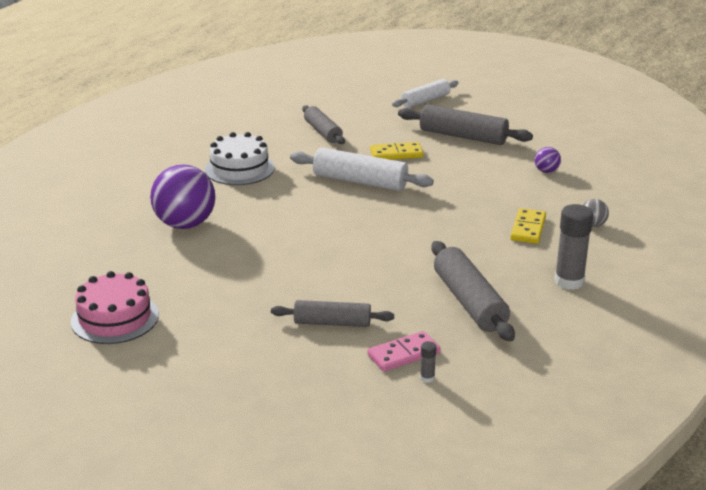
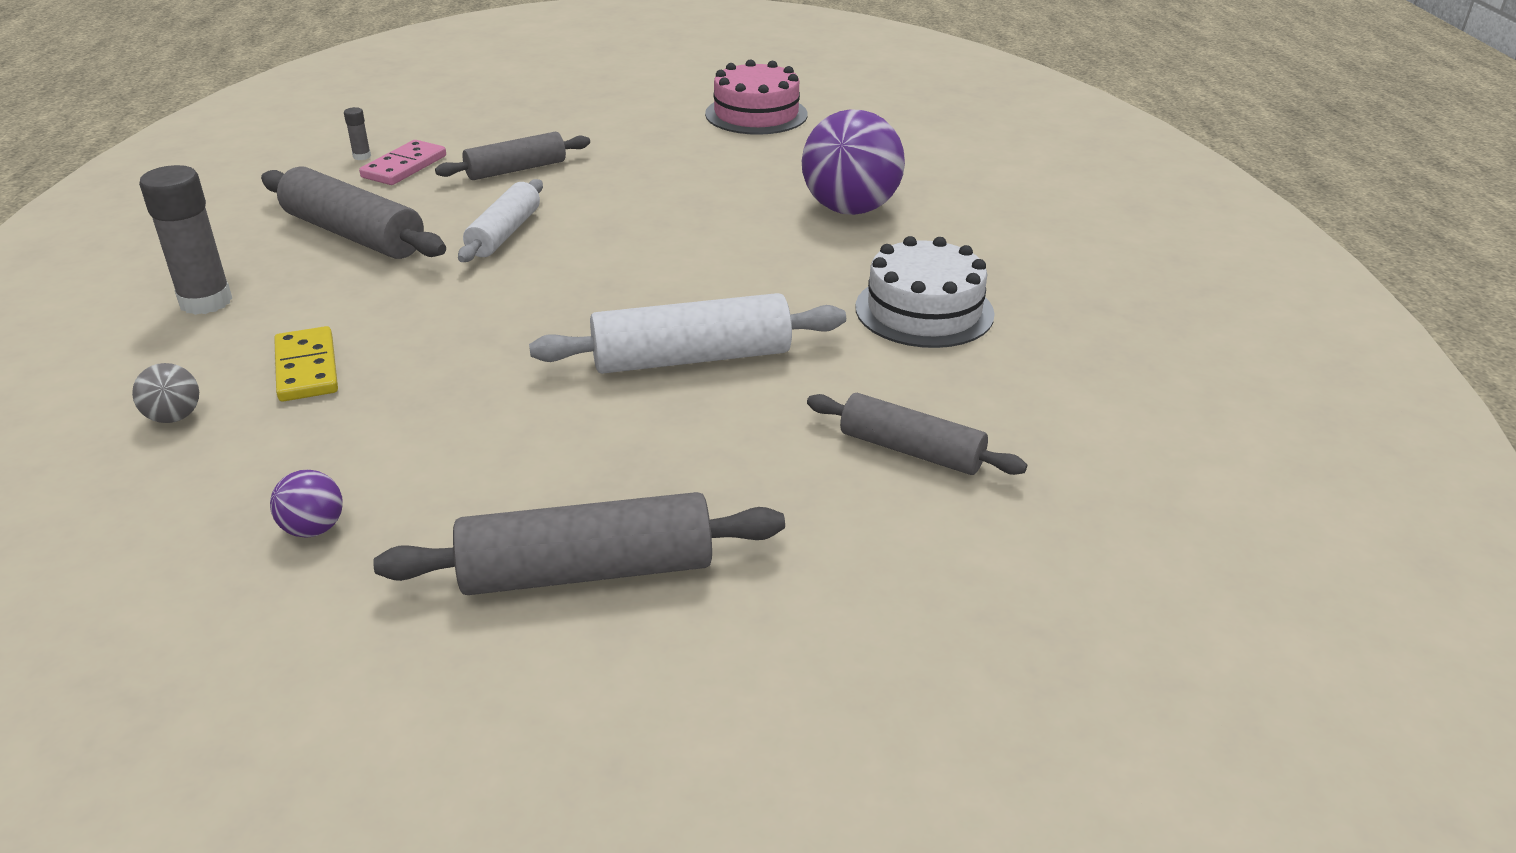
camera: 145 degrees right, 5 degrees up
(396, 154) = (692, 450): yellow domino -> none
(425, 101) = (811, 689): white rolling pin -> white rolling pin (504, 233)

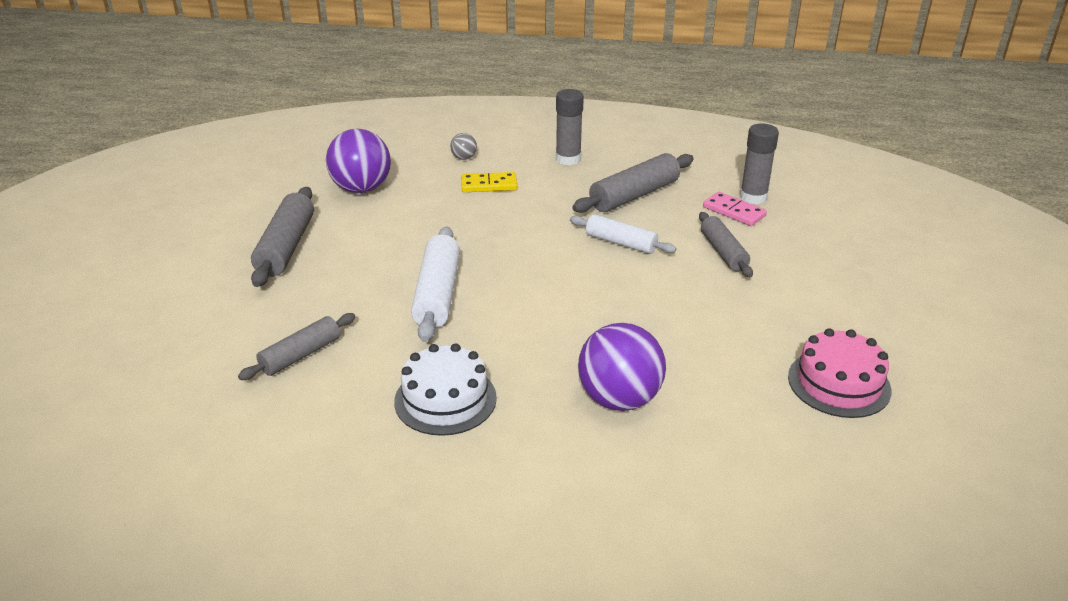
camera: 105 degrees right, 0 degrees up
(313, 529) = (361, 189): purple ball -> purple ball, size x2.26
(362, 156) = (753, 197): grey glue stick -> grey glue stick, size x2.27

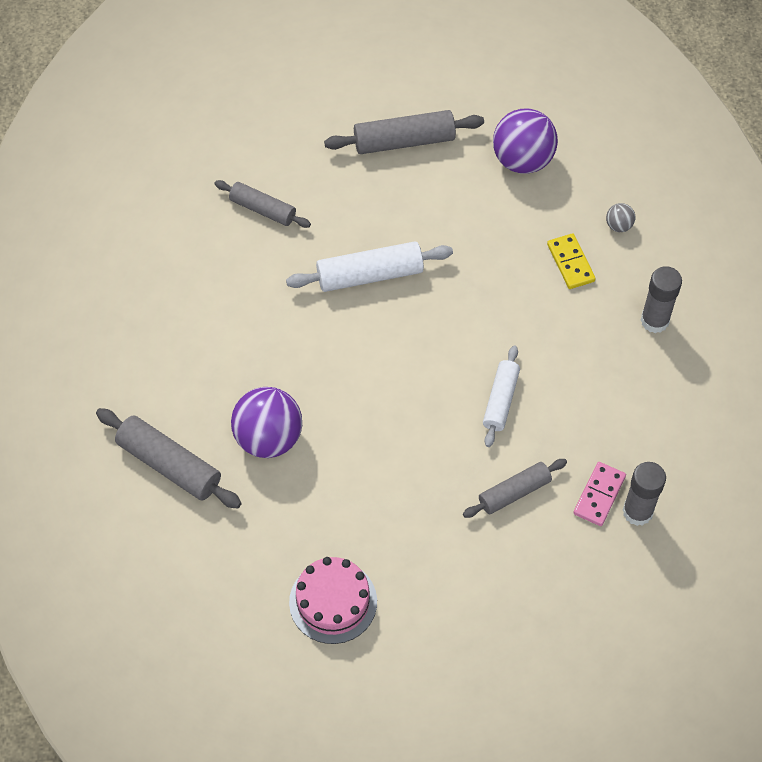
camera: 75 degrees right, 25 degrees up
(445, 399) = (237, 320): white cake -> none
(634, 195) = (598, 397): grey rolling pin -> grey rolling pin (169, 465)

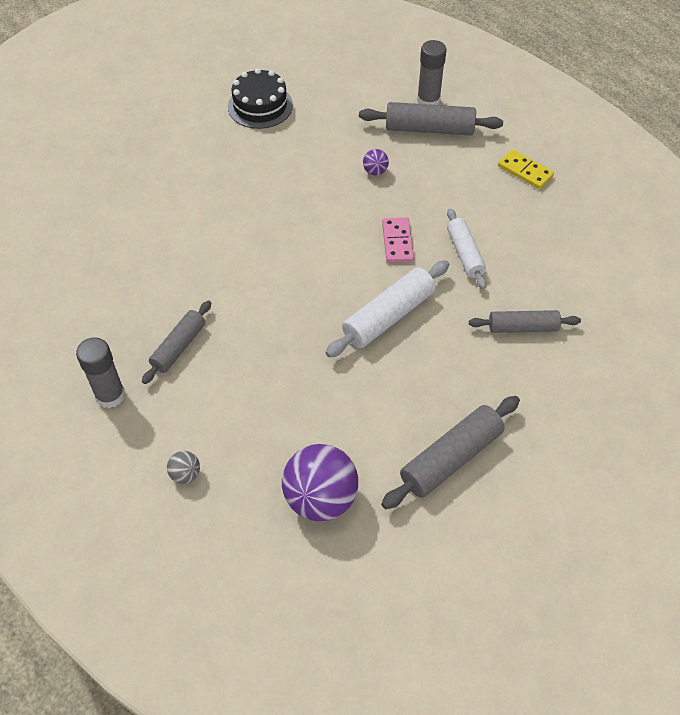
camera: 150 degrees right, 5 degrees down
(268, 438) = (375, 171): purple ball -> purple ball, size x0.44
(333, 602) = (260, 106): pink cake -> black cake
(500, 400) = (216, 270): white rolling pin -> white rolling pin (465, 254)
(514, 492) = (170, 214): grey rolling pin -> grey rolling pin (179, 347)
(570, 263) = (215, 412): yellow domino -> yellow domino (525, 171)
(599, 495) = (102, 240): pink domino -> pink domino (397, 242)
(637, 511) = (66, 241): grey glue stick -> grey glue stick (428, 101)

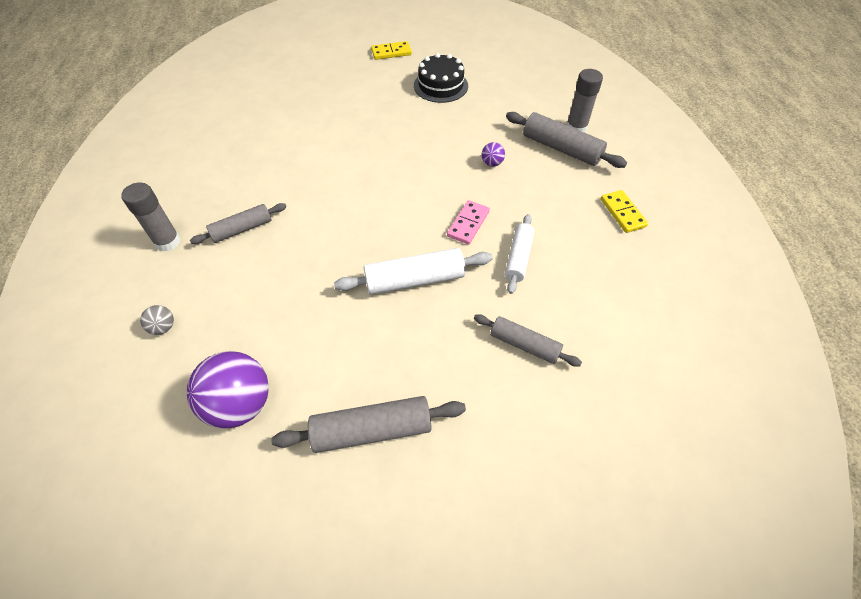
camera: 30 degrees right, 0 degrees up
(174, 86) = (391, 52): none -> yellow domino

